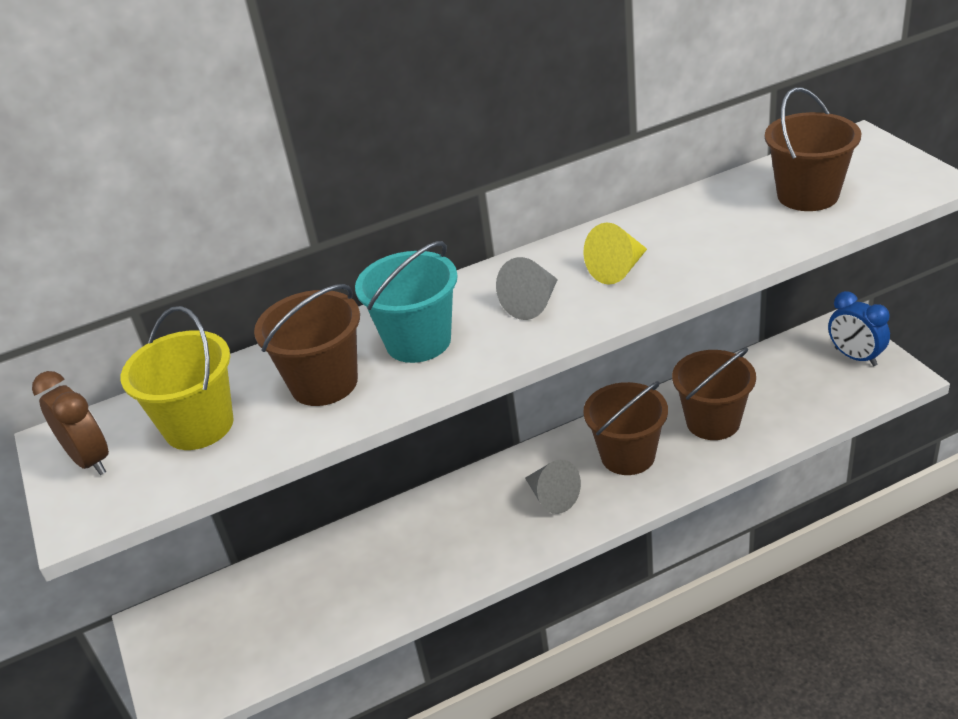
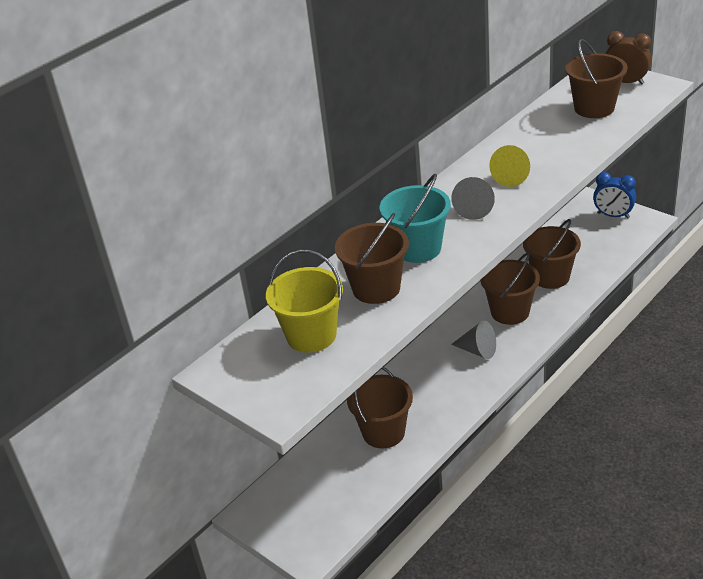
camera: 25 degrees left, 0 degrees up
(90, 460) = (251, 376): brown clock -> brown clock (626, 82)
(366, 571) = (383, 432): none -> brown bucket

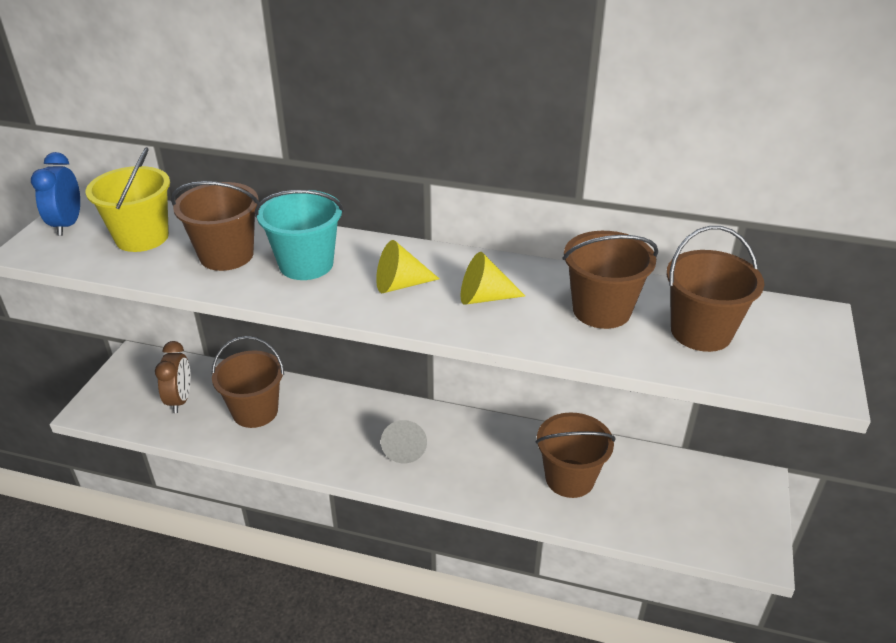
camera: 60 degrees right, 0 degrees up
(474, 209) = (400, 284): grey cone -> yellow cone
(510, 312) = (484, 458): brown bucket -> brown bucket (601, 310)
(613, 215) = (741, 512): blue clock -> blue clock (67, 224)
(626, 82) = (801, 348): brown clock -> brown clock (180, 400)

